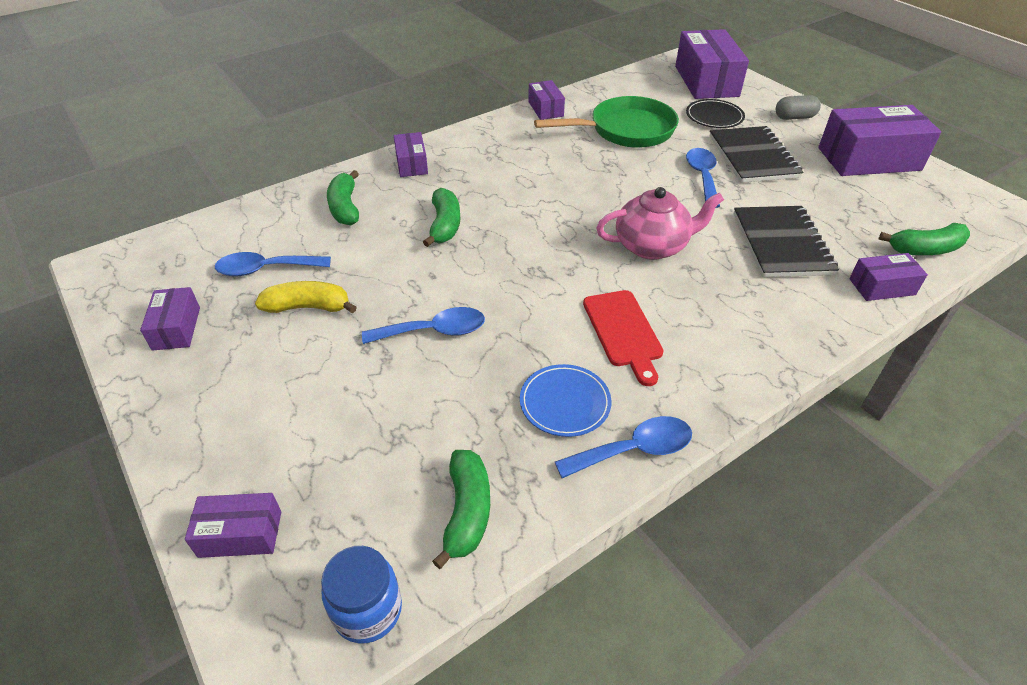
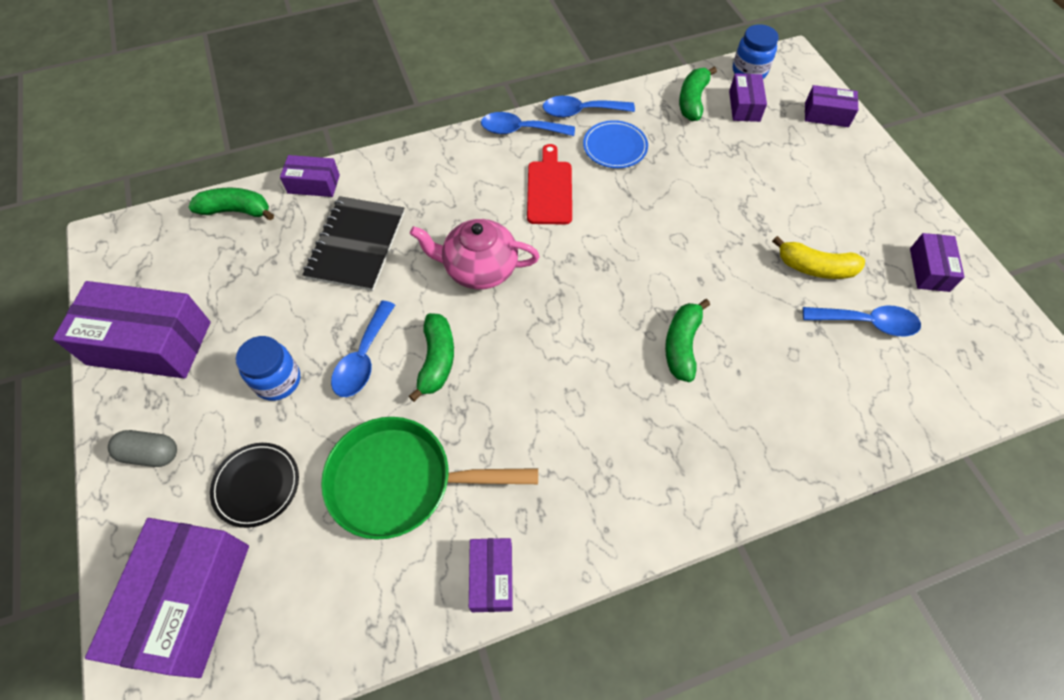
camera: 165 degrees left, 15 degrees up
(345, 208) = (796, 401): green banana -> green banana (437, 360)
(411, 164) = (715, 474): purple box -> purple box (744, 106)
(434, 331) = (703, 221): blue spoon -> blue spoon (520, 130)
(753, 157) = (277, 380): black notebook -> blue jar

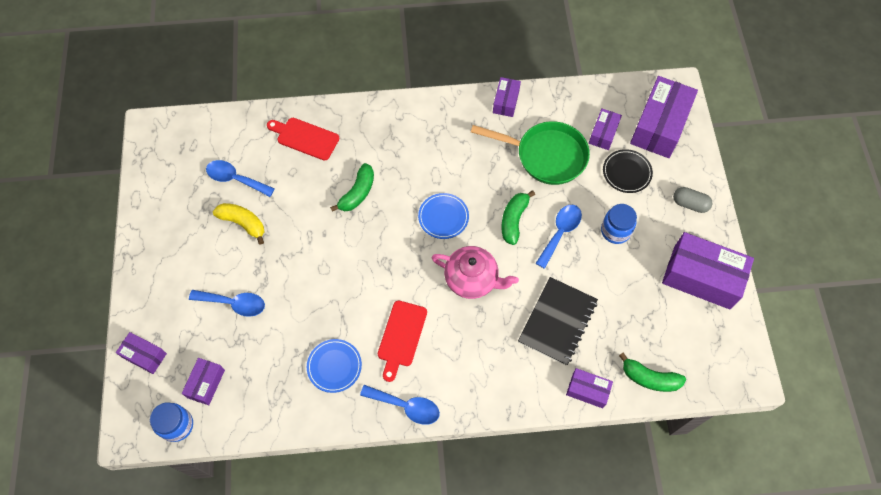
camera: 165 degrees left, 5 degrees up
(543, 340) = (443, 217): none -> blue plate
(581, 111) = (347, 415): blue spoon -> blue spoon (234, 303)
(692, 101) = (246, 402): green banana -> none
(807, 412) = (305, 138): none -> red cutting board
(929, 269) = (169, 203): purple box -> purple box (603, 133)

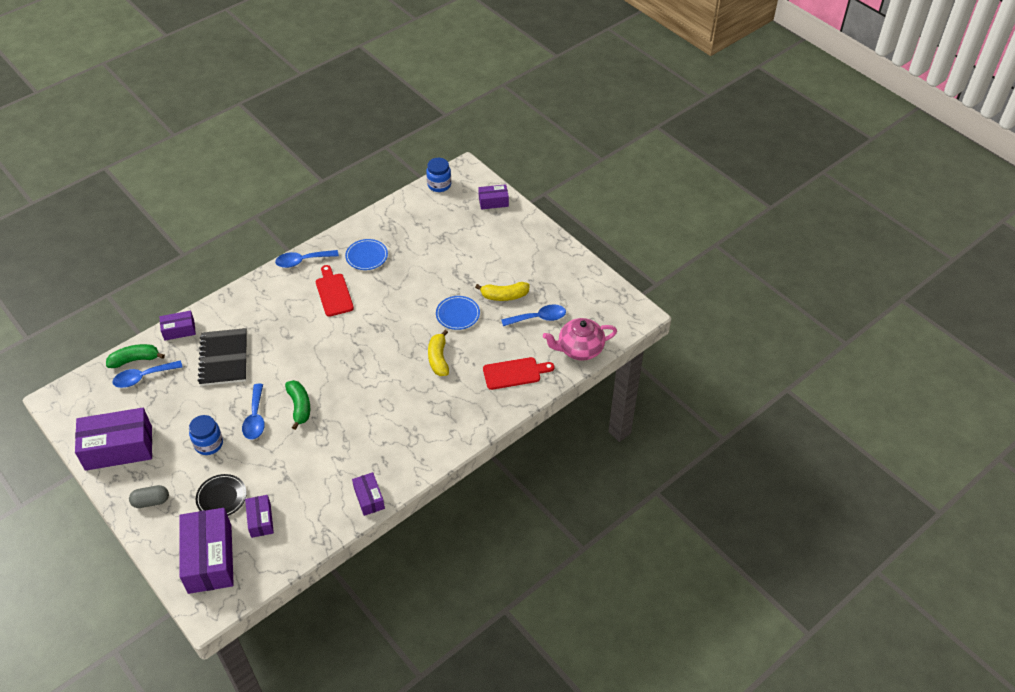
camera: 145 degrees right, 15 degrees down
(206, 383) = (441, 209): purple box -> none
(234, 303) = (464, 252): blue spoon -> blue spoon (143, 377)
(357, 193) = (438, 359): green banana -> yellow banana
(443, 217) = (358, 378): blue plate -> blue plate (458, 314)
(472, 279) = (306, 351): pink teapot -> pink teapot (579, 349)
(546, 156) = (302, 471): green pan -> none

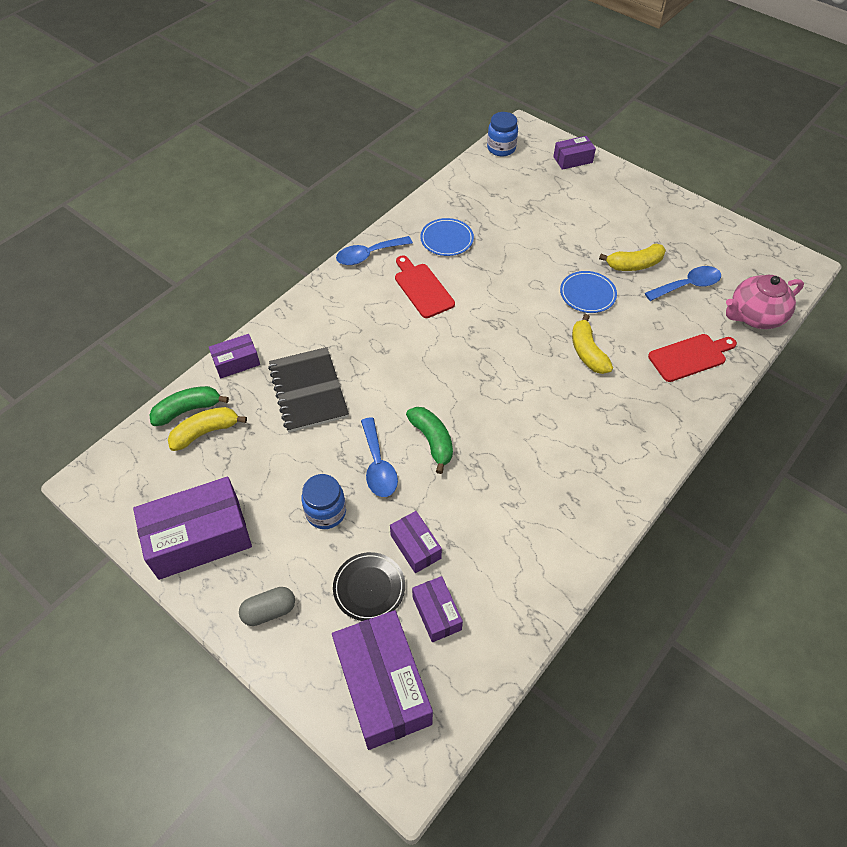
camera: 10 degrees left, 5 degrees up
(143, 377) = (205, 432): blue spoon -> yellow banana
(369, 498) = (574, 555): purple box -> purple box (415, 547)

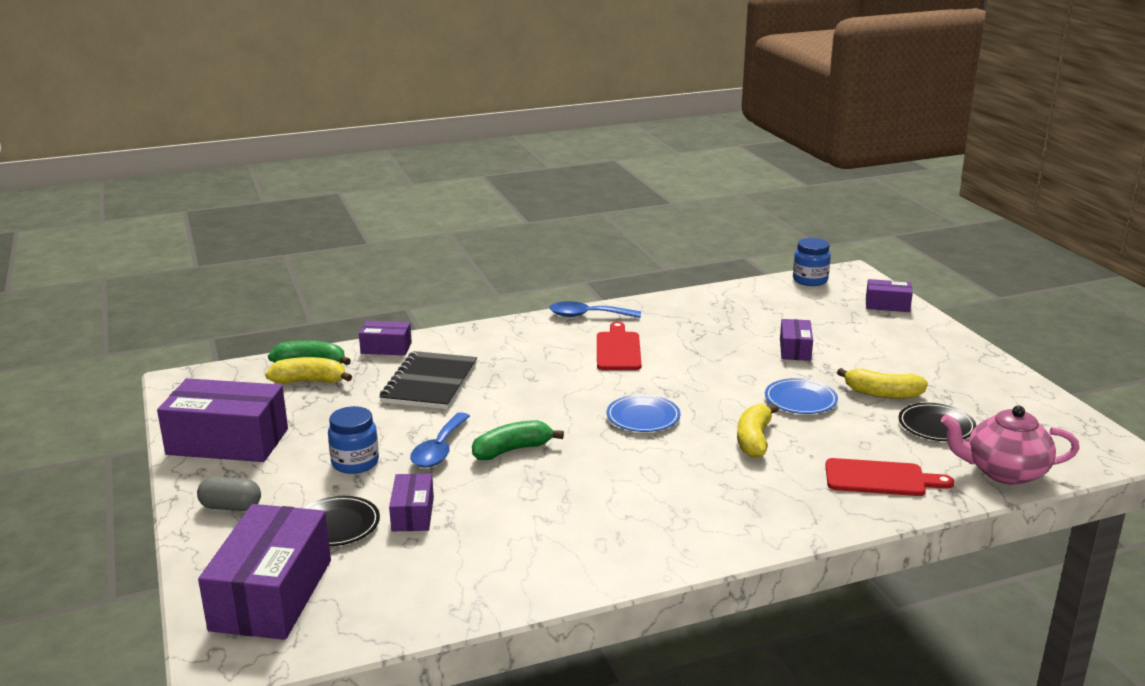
camera: 30 degrees right, 30 degrees down
(432, 441) = (512, 450): green banana -> green banana turned 120 degrees counterclockwise
(436, 613) = (380, 566): purple box -> purple box (795, 349)
(446, 239) = (681, 325): blue plate -> blue plate (643, 417)
(688, 285) = (936, 426): blue spoon -> black plate

